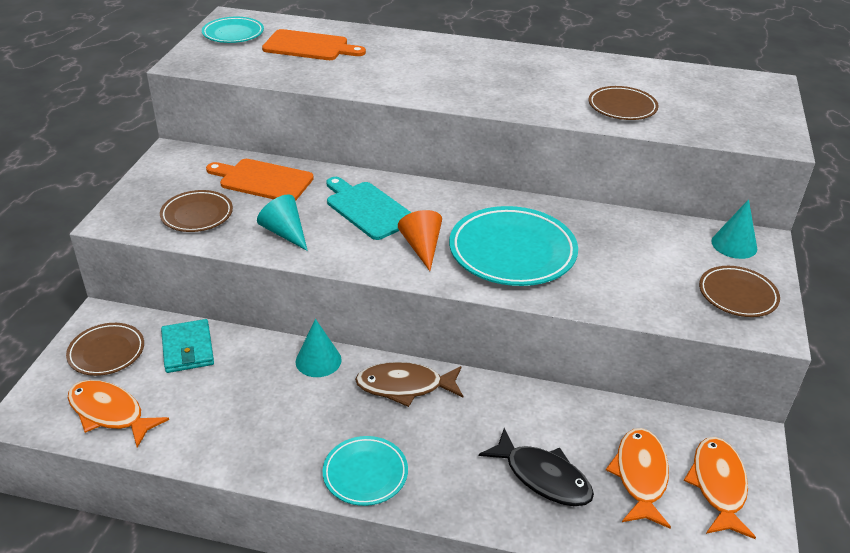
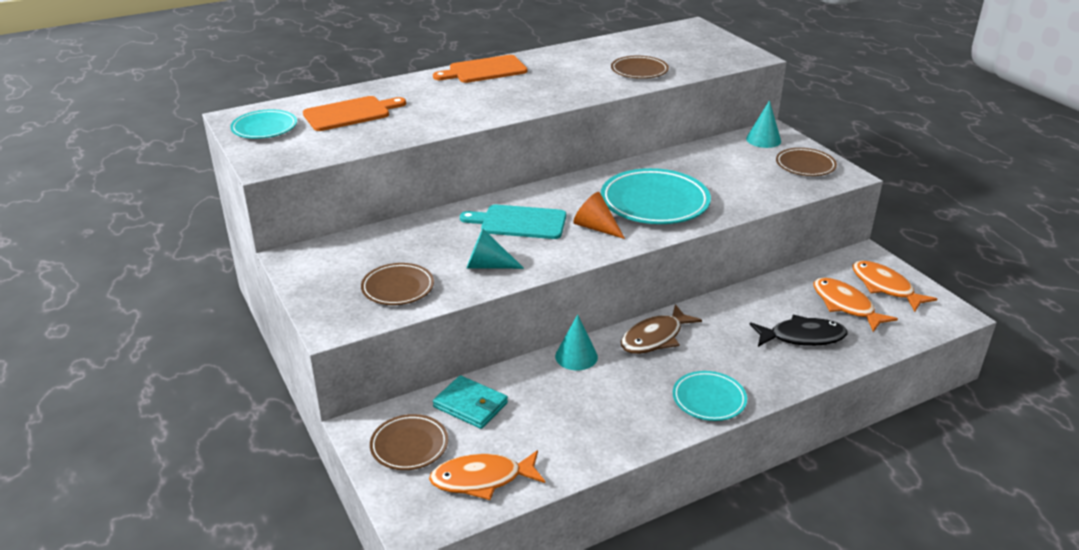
camera: 40 degrees left, 5 degrees down
(263, 180) = (407, 241): orange cutting board -> orange cutting board (484, 70)

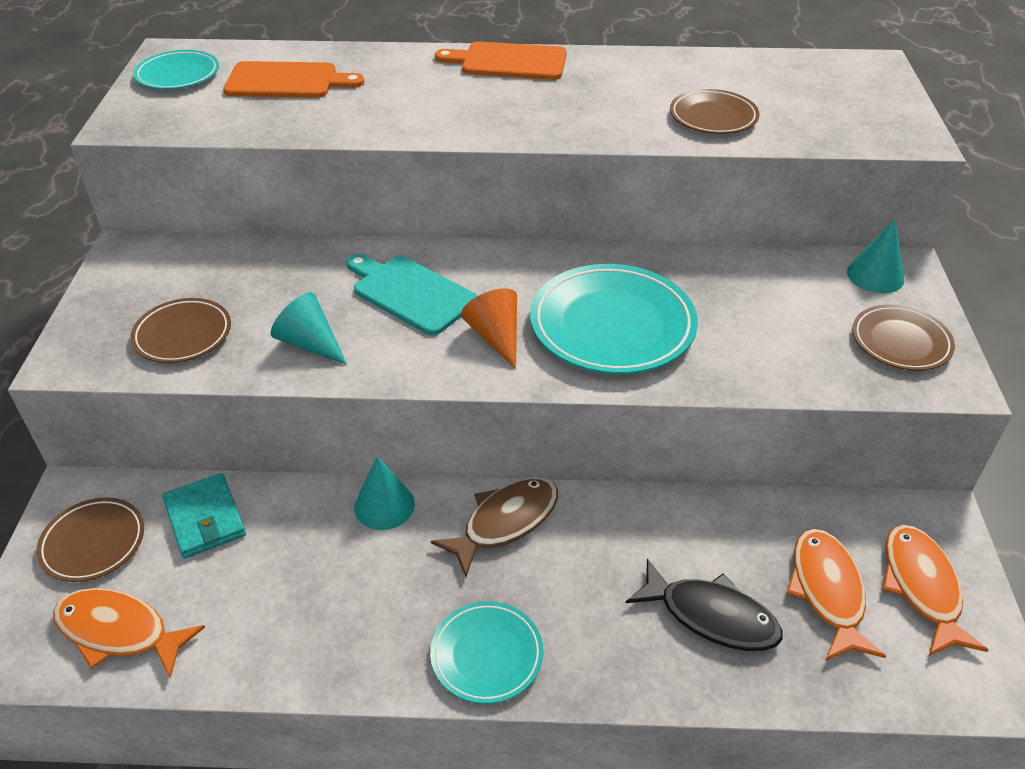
camera: 30 degrees right, 10 degrees up
(655, 338) = (505, 522): brown fish -> brown fish turned 150 degrees clockwise

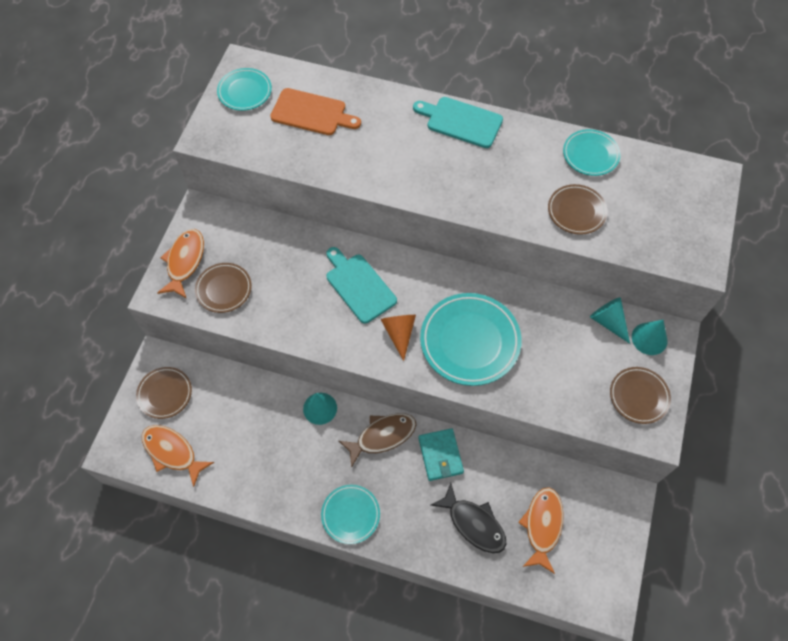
camera: 15 degrees right, 20 degrees up
(205, 518) = (224, 392): turquoise wallet -> turquoise wallet (440, 455)
(310, 343) = (293, 313): turquoise cone -> turquoise cone (608, 322)
(508, 62) = (461, 121): orange cutting board -> turquoise cutting board
(702, 67) = (590, 155): none -> turquoise plate
(922, 587) = (596, 537): orange fish -> orange fish (185, 262)

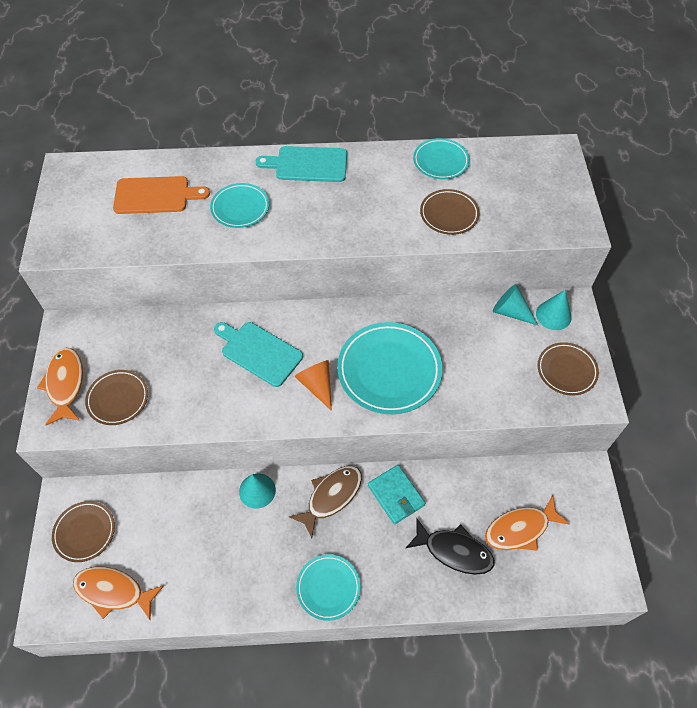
camera: 20 degrees left, 5 degrees down
(245, 92) = (78, 194): turquoise plate -> turquoise plate (240, 208)
(542, 526) = (520, 529): orange fish -> orange fish turned 105 degrees counterclockwise

